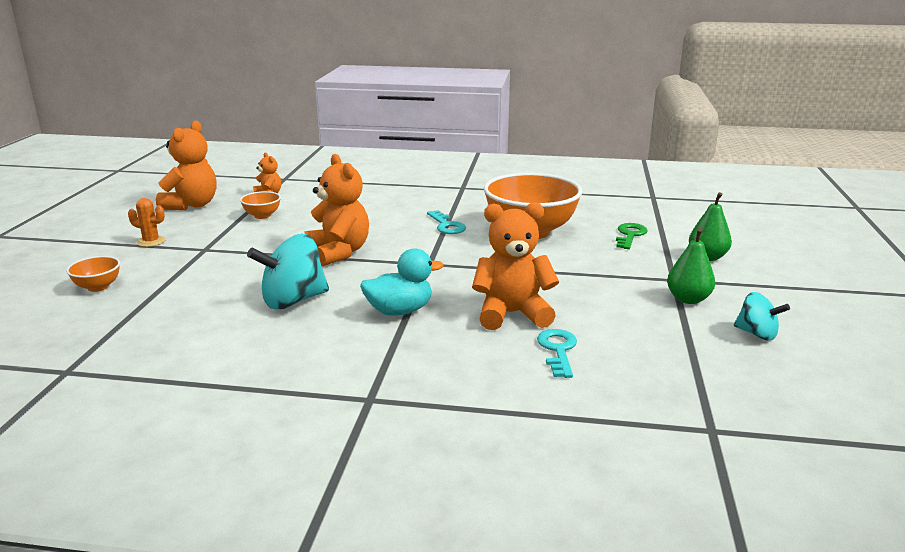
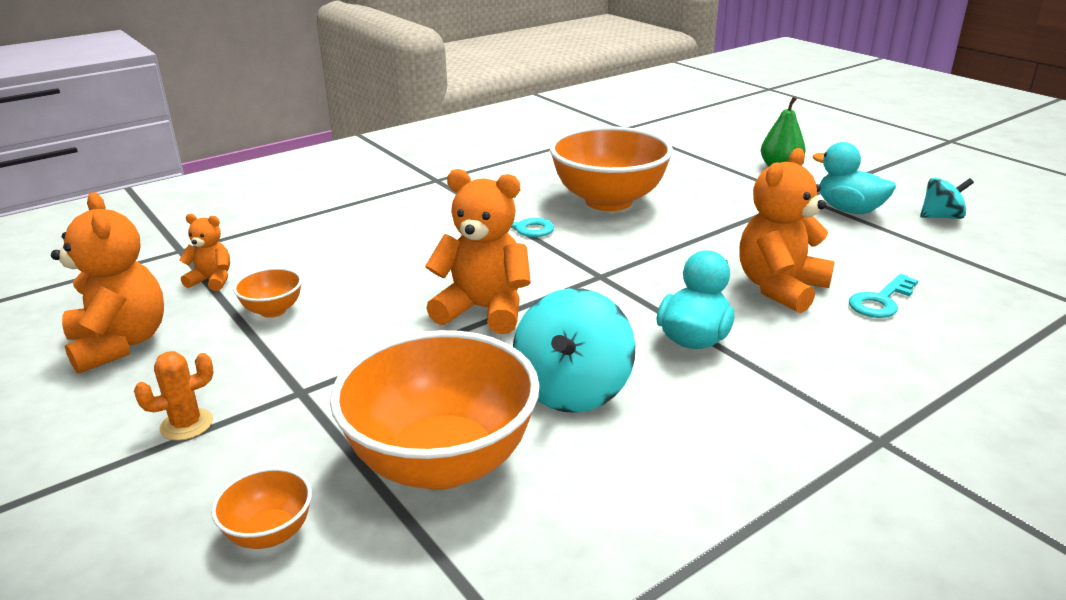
camera: 45 degrees left, 5 degrees up
(189, 297) = (442, 462): none -> orange bowl
(558, 350) = (881, 301): turquoise key -> turquoise key turned 90 degrees counterclockwise
(630, 235) = (689, 171): green key -> none
(688, 299) = (849, 210): green pear -> turquoise duck

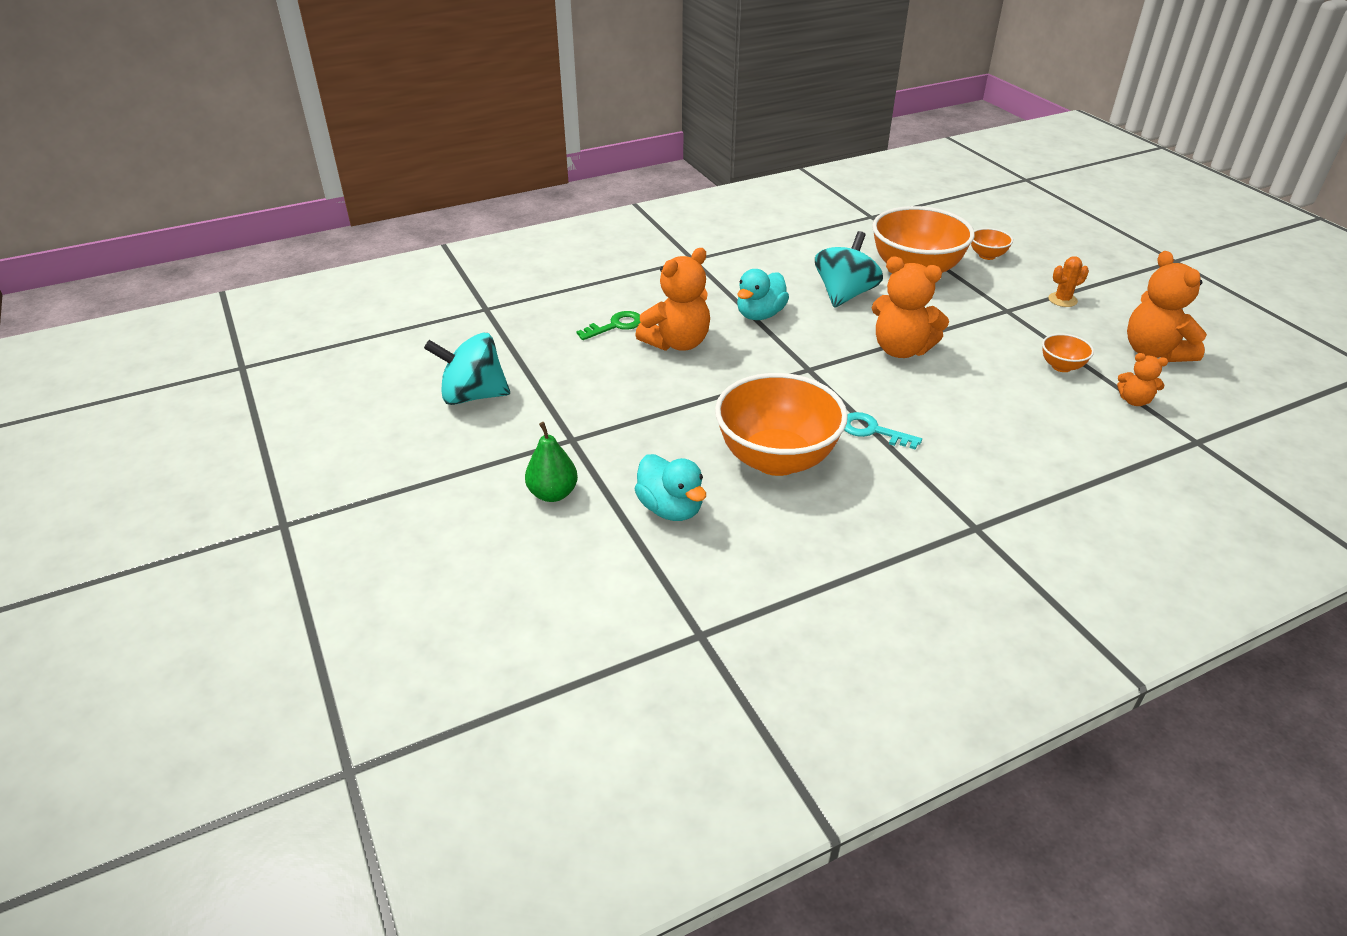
camera: 170 degrees left, 10 degrees up
(849, 210) = (545, 415): turquoise duck -> turquoise duck (670, 508)
(881, 301) = (615, 325): turquoise key -> green key
(941, 217) = (473, 396): turquoise spinning top -> turquoise spinning top, size x1.73

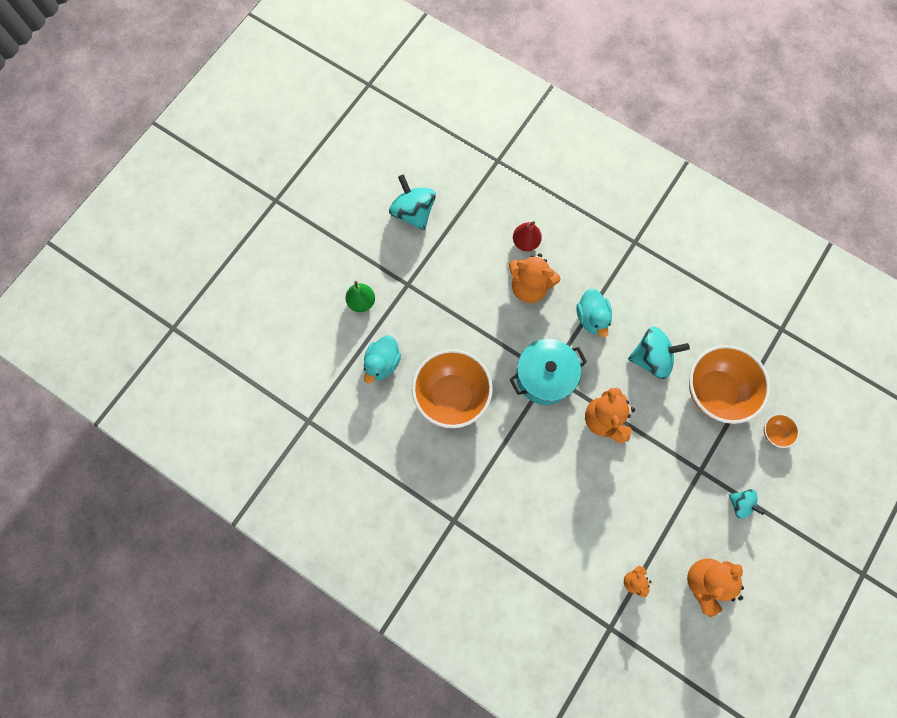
camera: 60 degrees right, 35 degrees up
(615, 325) = (525, 242): green key -> red pear
(760, 315) = (592, 318): turquoise duck -> turquoise duck turned 105 degrees counterclockwise
(809, 373) = (544, 376): none -> turquoise pot
(872, 431) = (508, 436): turquoise key -> none
(1061, 366) = (648, 525): orange bowl -> none
(1062, 300) = (740, 504): orange cactus -> turquoise spinning top

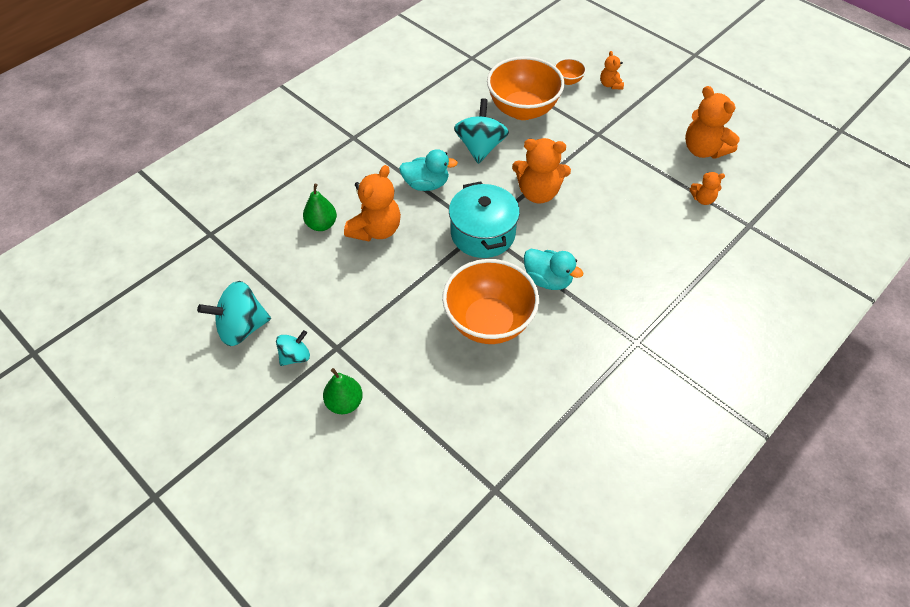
camera: 80 degrees left, 20 degrees down
(382, 363) = (433, 390): turquoise duck -> turquoise duck (548, 280)
(525, 242) = (321, 224): red pear -> green pear
(740, 504) = (632, 114): turquoise spinning top -> turquoise spinning top (295, 356)
(781, 478) = (610, 85): none -> orange teddy bear

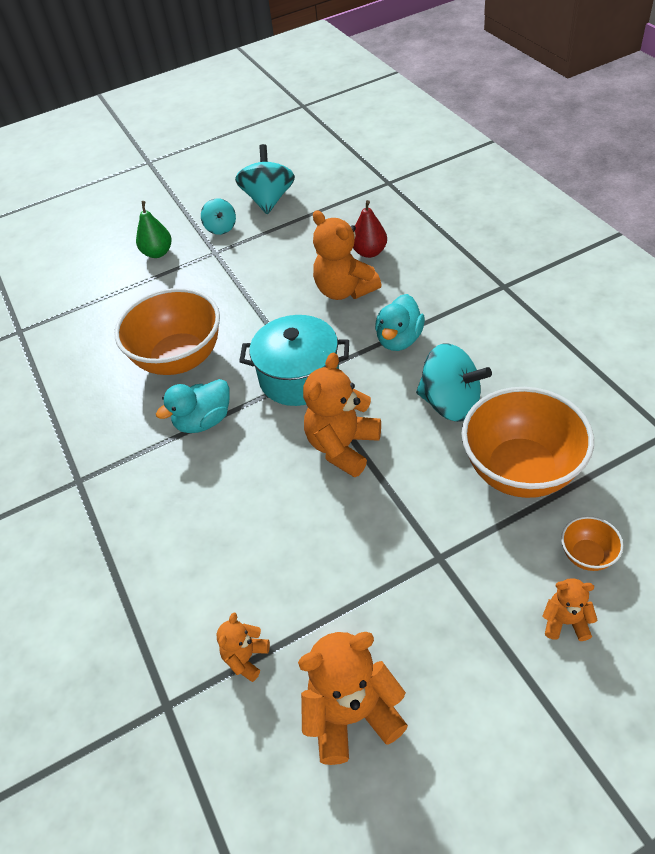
camera: 115 degrees right, 5 degrees down
(321, 224) = (369, 252): green pear -> red pear

